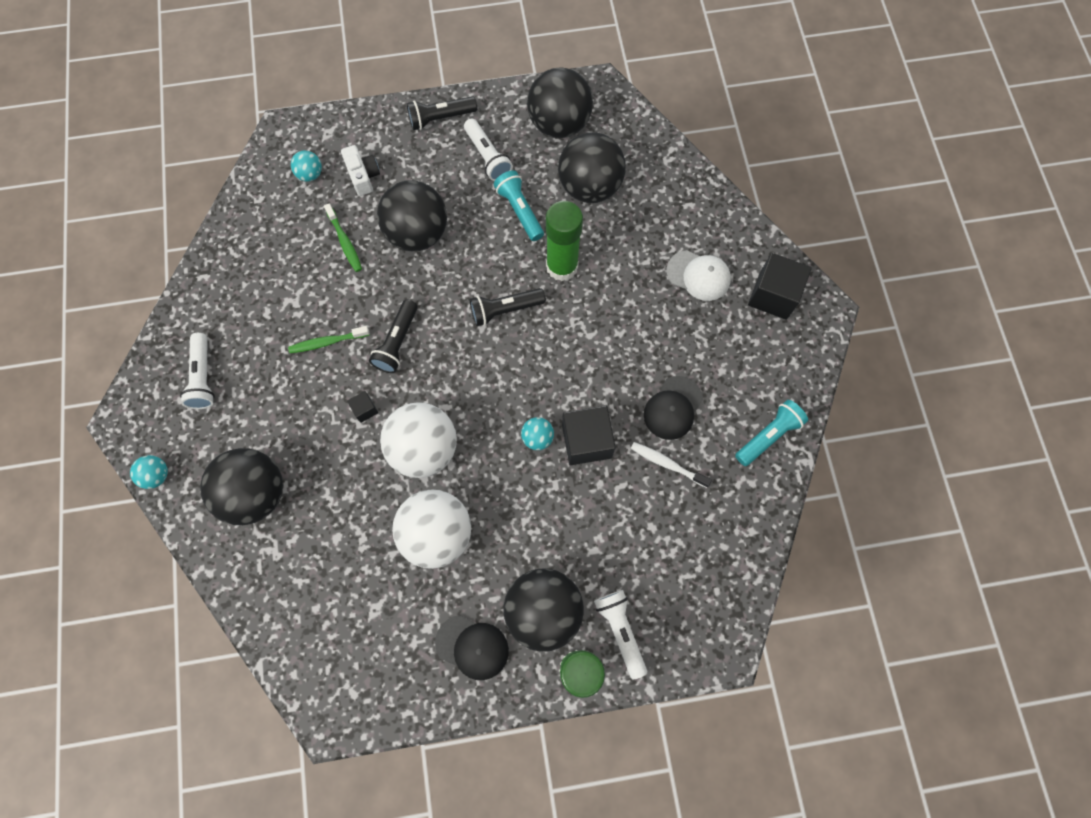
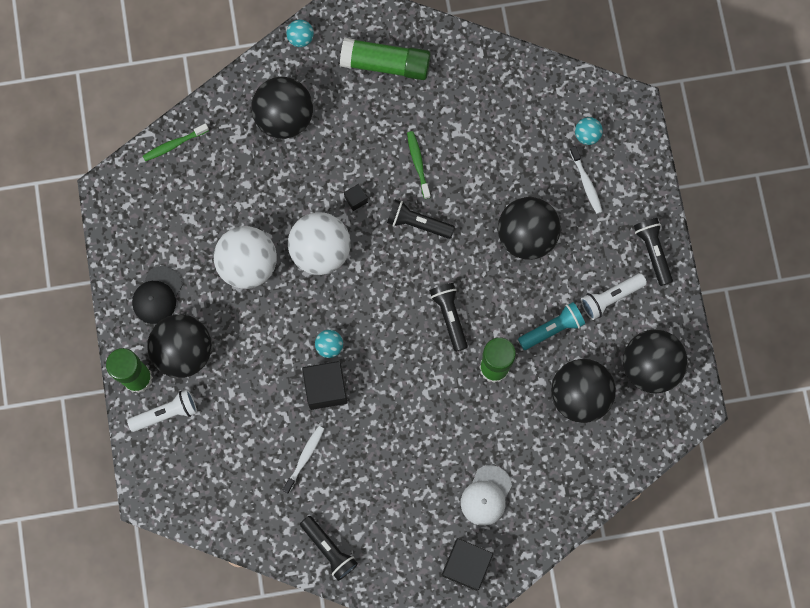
camera: 90 degrees right, 5 degrees up
(203, 377) = (385, 64): white flashlight -> green glue stick
(345, 242) = (516, 171): green toothbrush -> green toothbrush (174, 144)
(363, 176) = (586, 183): white camera -> white toothbrush
(673, 408) = (355, 465): black cap -> none
(768, 436) = (329, 549): turquoise flashlight -> black flashlight

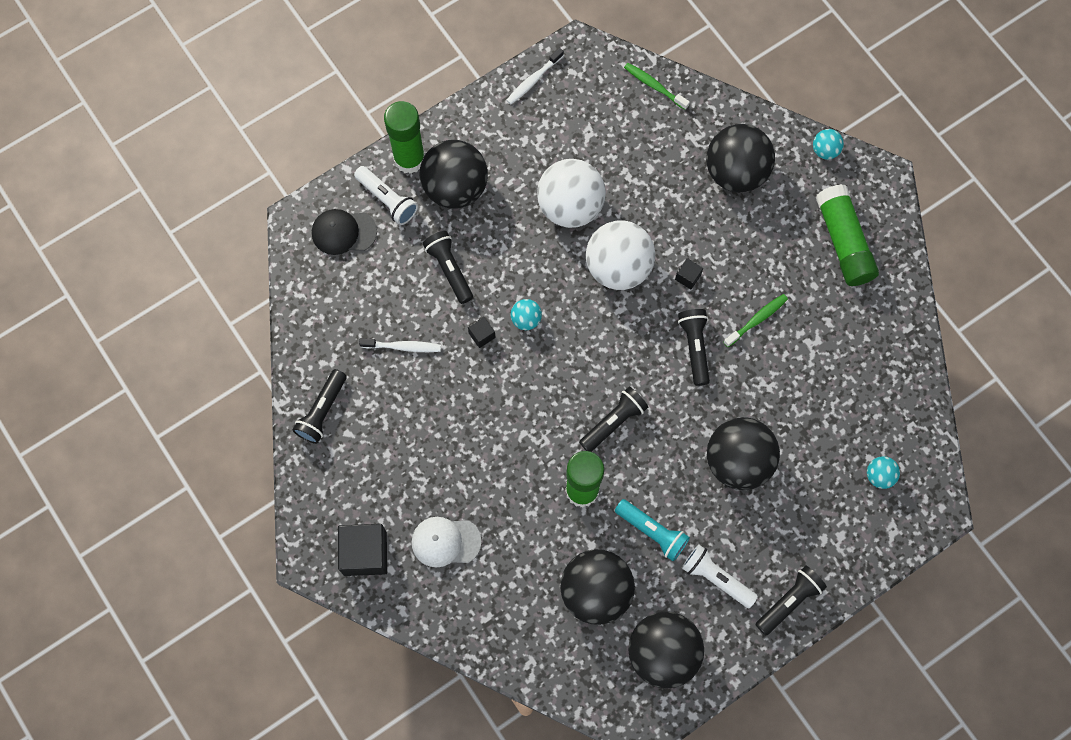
camera: 65 degrees right, 5 degrees down
(157, 295) = (498, 139): black cap -> black cap (343, 232)
(255, 389) = (449, 269): none -> black flashlight
(326, 388) = (482, 335): black cube -> black cube, size x0.47
(586, 183) = (827, 498): white toothbrush -> white toothbrush (533, 80)

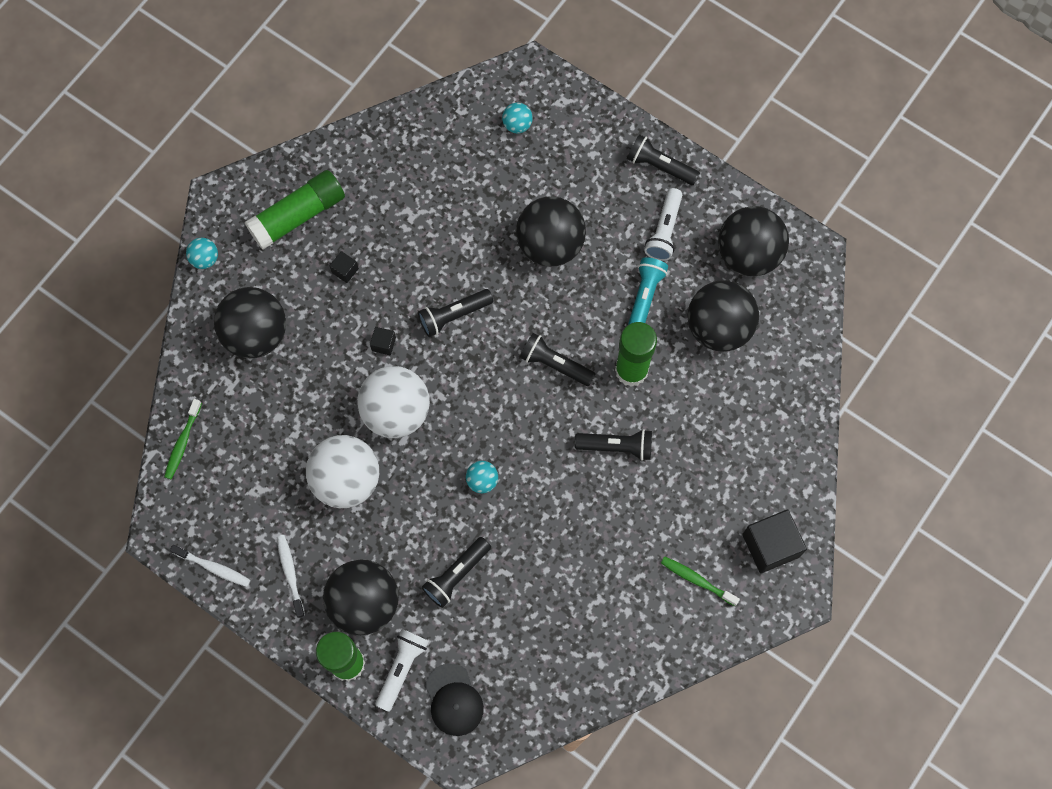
camera: 110 degrees left, 0 degrees up
(322, 411) = (650, 643): black flashlight -> black flashlight (616, 447)
(403, 347) = (554, 589): white toothbrush -> white toothbrush (290, 574)
(445, 541) = (729, 476): white cap -> none
(482, 335) = (514, 517): black cube -> black cube (345, 270)
(757, 320) = (405, 269): green toothbrush -> green toothbrush (697, 580)

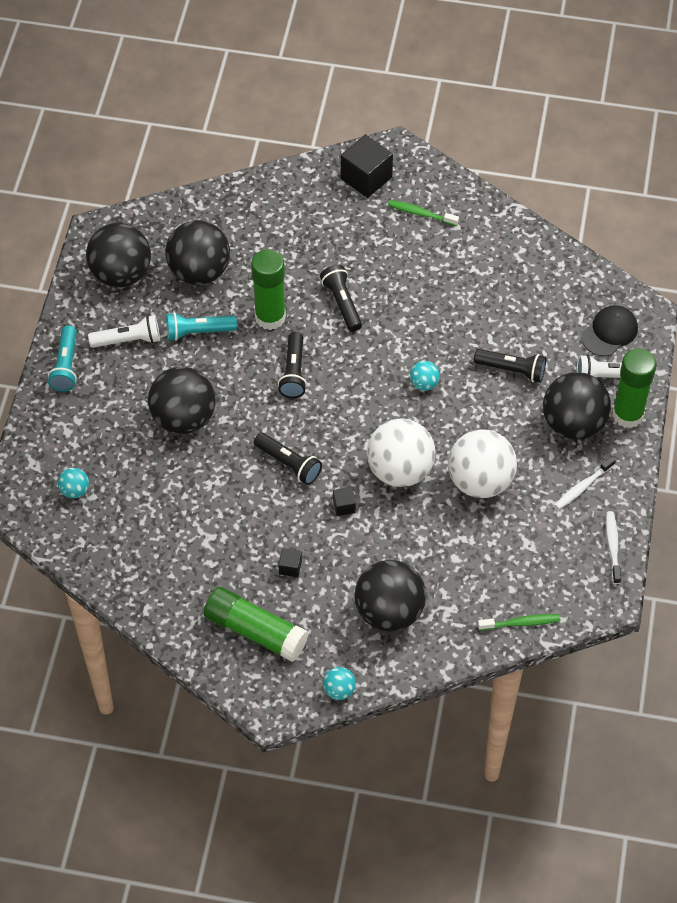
camera: 115 degrees left, 15 degrees down
(659, 166) = (66, 366): black flashlight -> turquoise flashlight
(697, 580) = (421, 213): green toothbrush -> green toothbrush turned 105 degrees clockwise

